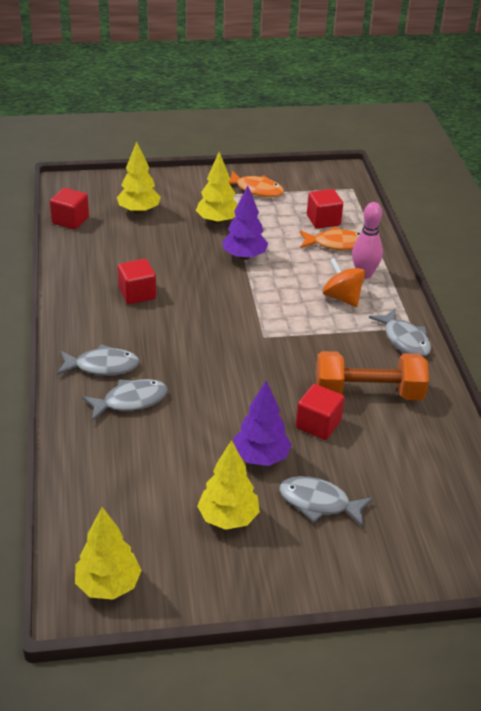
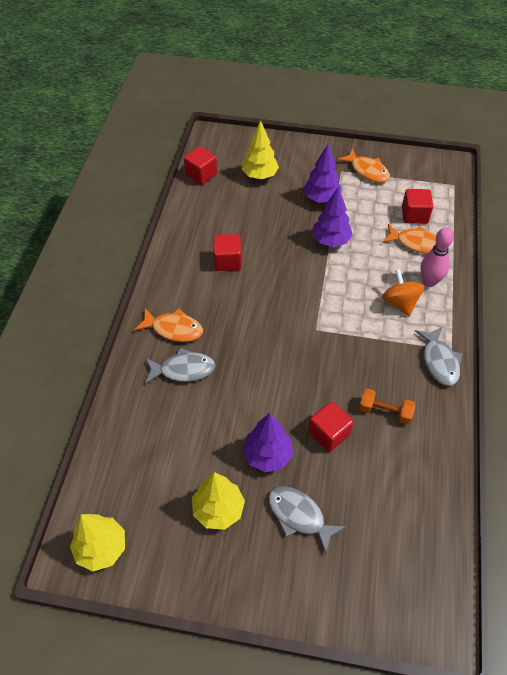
camera: 20 degrees right, 15 degrees up
(102, 366) = (174, 329): grey fish -> orange fish
(217, 221) = (321, 198): yellow tree -> purple tree
(368, 393) = (385, 412): orange dumbbell -> orange dumbbell, size x0.54

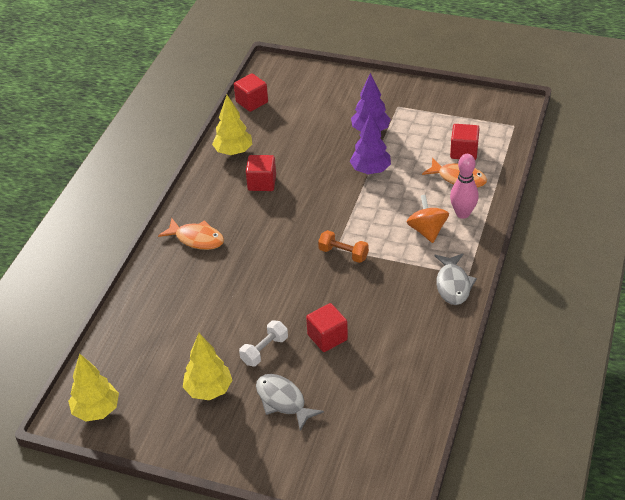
camera: 10 degrees right, 10 degrees down
(183, 369) = (199, 274): grey fish -> none
(259, 175) = (311, 106): yellow tree -> yellow tree (233, 152)
(268, 455) = (264, 350): purple tree -> white dumbbell
(367, 171) = (425, 107): orange fish -> none
(385, 412) = (387, 323): orange dumbbell -> orange dumbbell (343, 254)

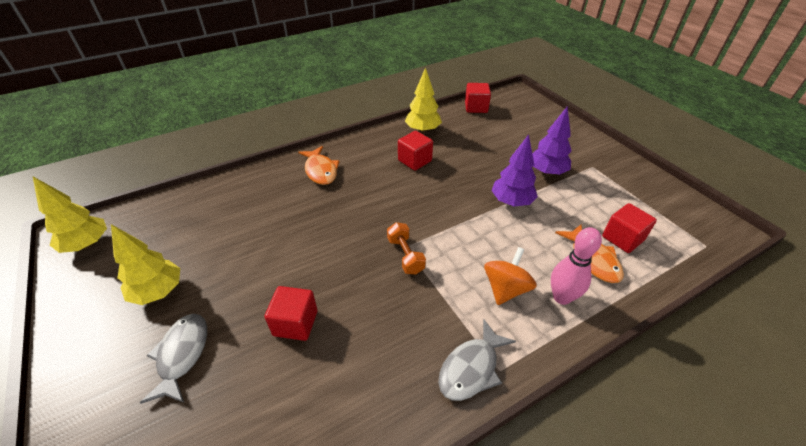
camera: 40 degrees right, 0 degrees up
(264, 350) = (238, 292): white dumbbell -> none

